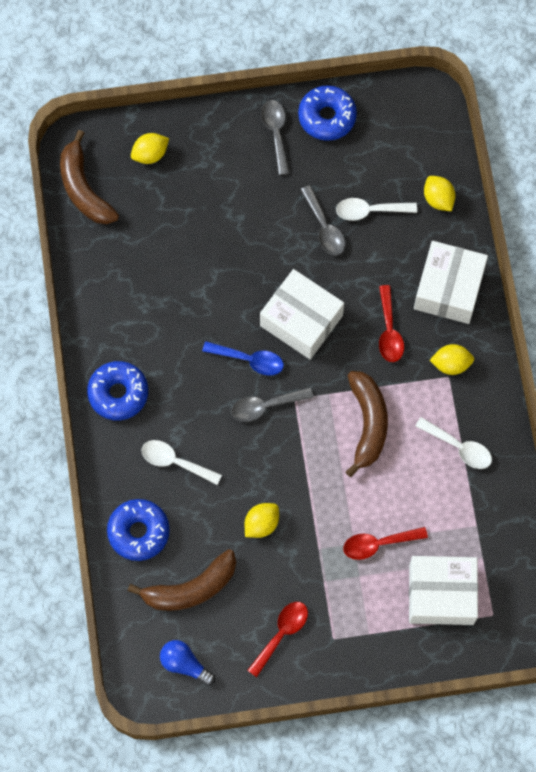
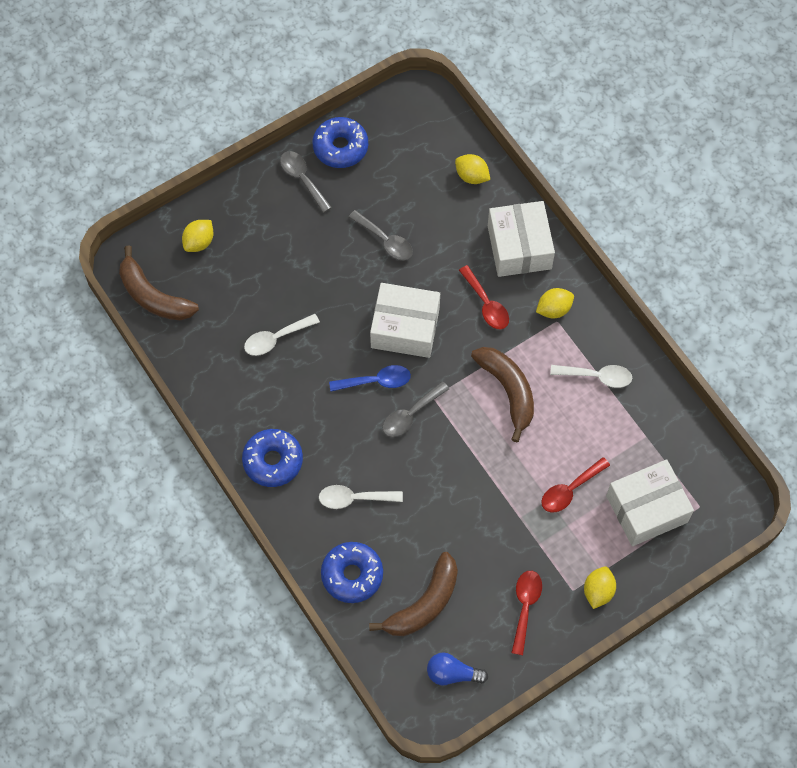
camera: 25 degrees left, 5 degrees down
(261, 524) = (458, 518): yellow lemon -> yellow lemon (598, 591)
(370, 211) = (418, 210): white spoon -> white spoon (276, 338)

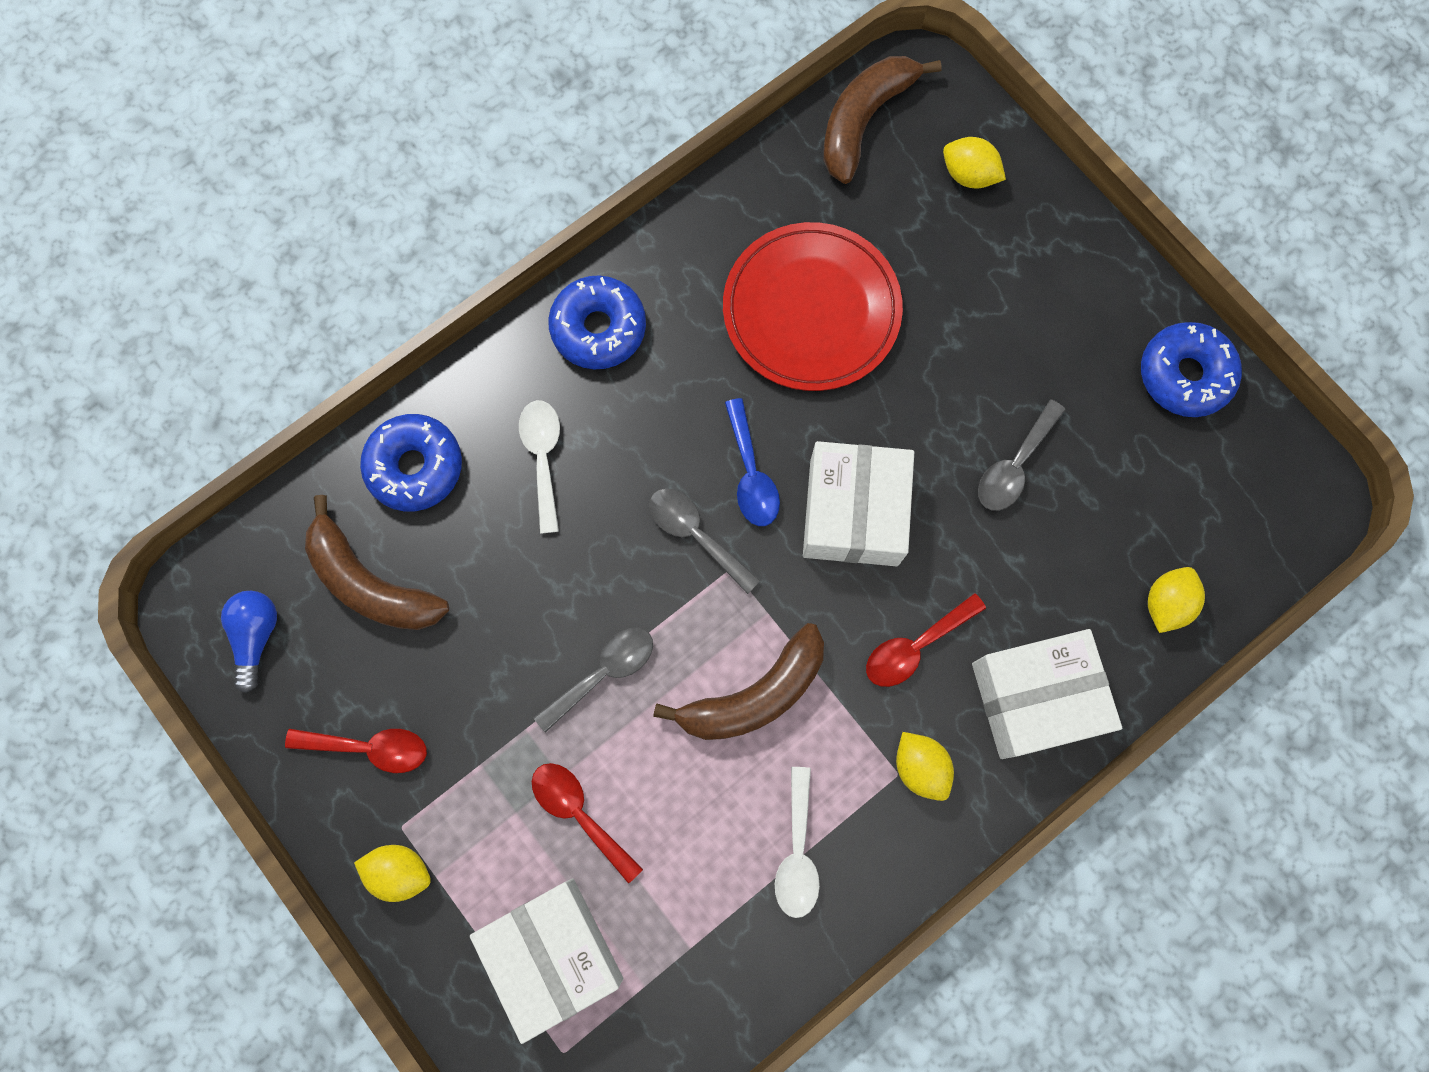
camera: 85 degrees right, 10 degrees up
(276, 338) = (811, 310): white spoon -> red plate
(302, 179) = (1111, 320): grey spoon -> grey spoon (603, 673)

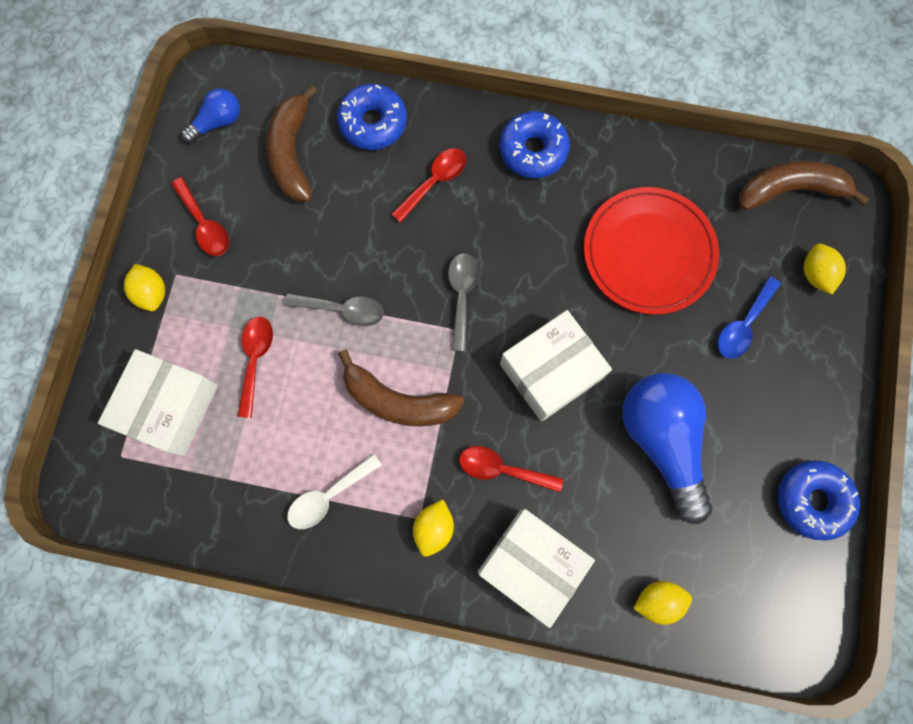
camera: 50 degrees right, 0 degrees up
(543, 458) = (434, 182): white spoon -> red spoon
(751, 473) = (523, 297): blue spoon -> blue spoon (743, 324)
(1014, 465) = (661, 441): grey spoon -> blue light bulb

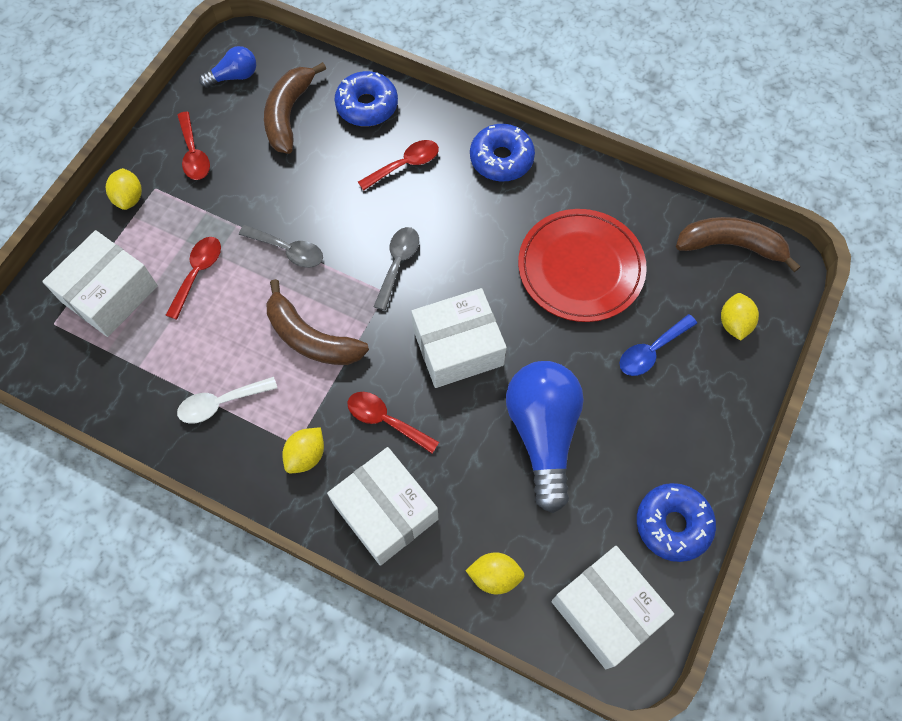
camera: 15 degrees right, 10 degrees down
(773, 604) = (606, 610): none -> white box

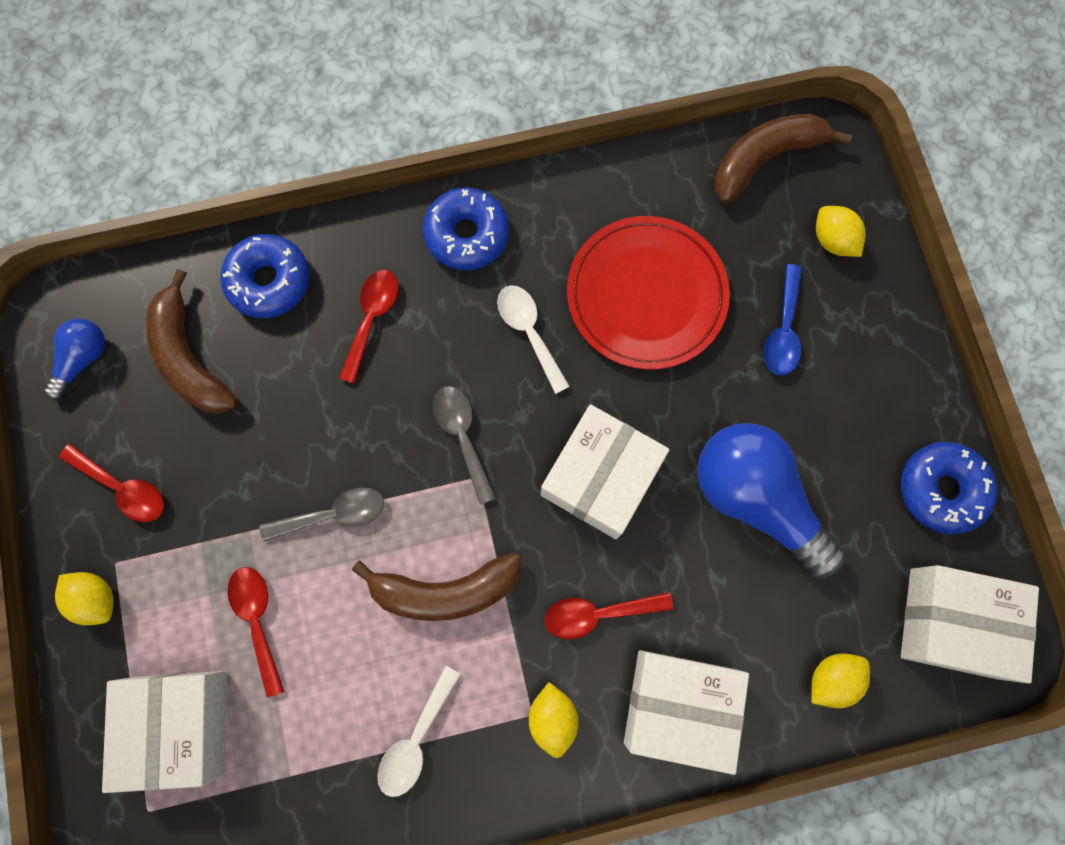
camera: 40 degrees left, 10 degrees up
(489, 237) = (529, 333): none -> white spoon

